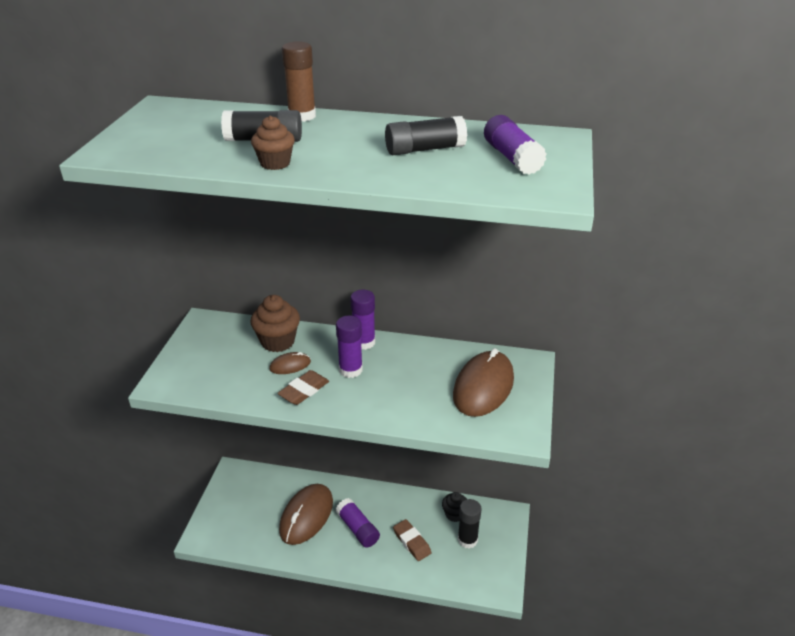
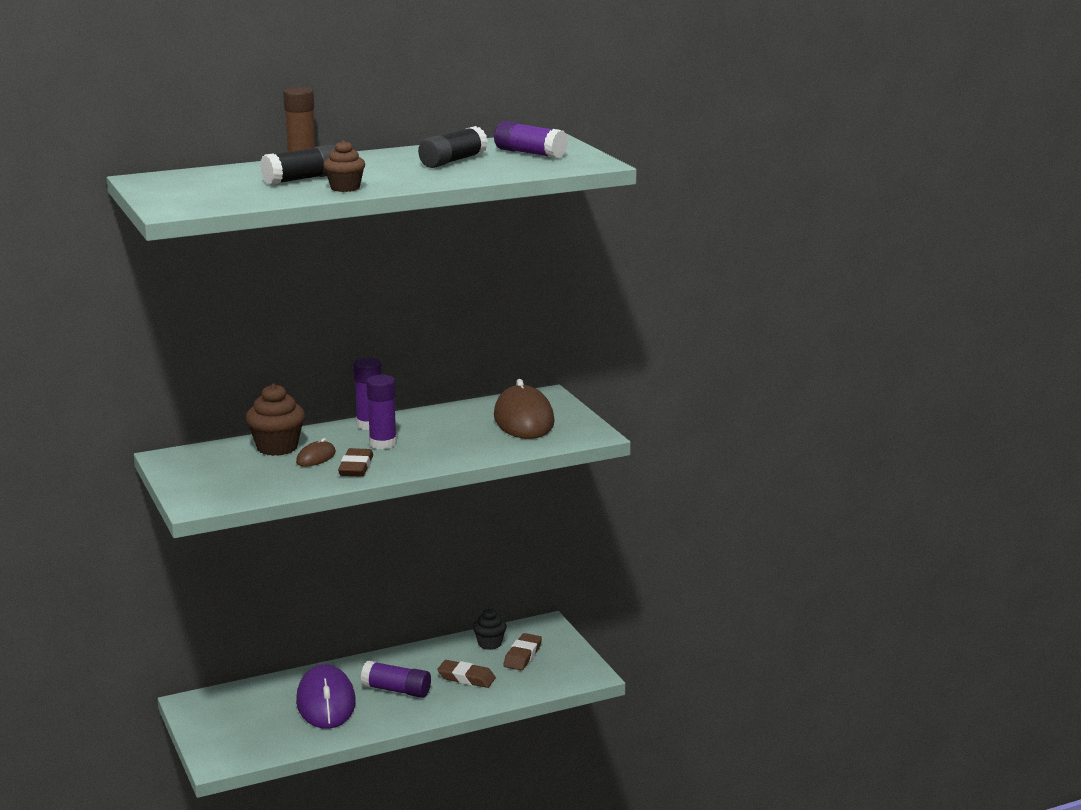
camera: 35 degrees left, 15 degrees down
(306, 516) = (326, 702): brown mouse -> purple mouse
(467, 540) = (522, 656): black glue stick -> brown eraser

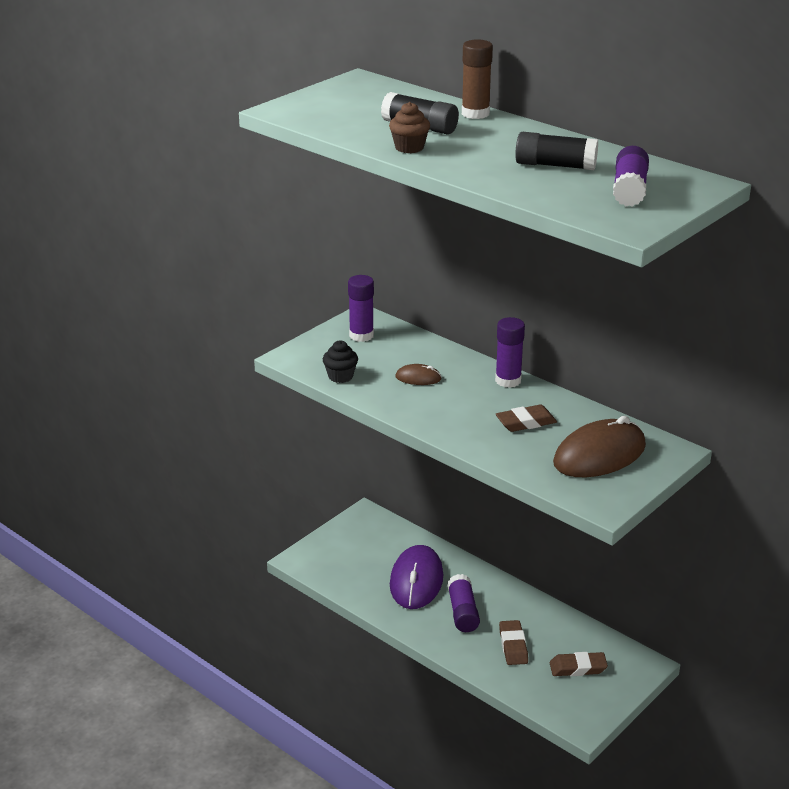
camera: 65 degrees right, 10 degrees up
(277, 447) = (422, 355): brown cupcake -> none
(326, 702) = (416, 581): purple mouse -> purple mouse turned 45 degrees counterclockwise
(356, 467) = (415, 402): brown eraser -> brown eraser (526, 422)
(383, 443) = (474, 399): purple glue stick -> purple glue stick (361, 335)
(489, 644) = (581, 640): black cupcake -> black cupcake (340, 376)

